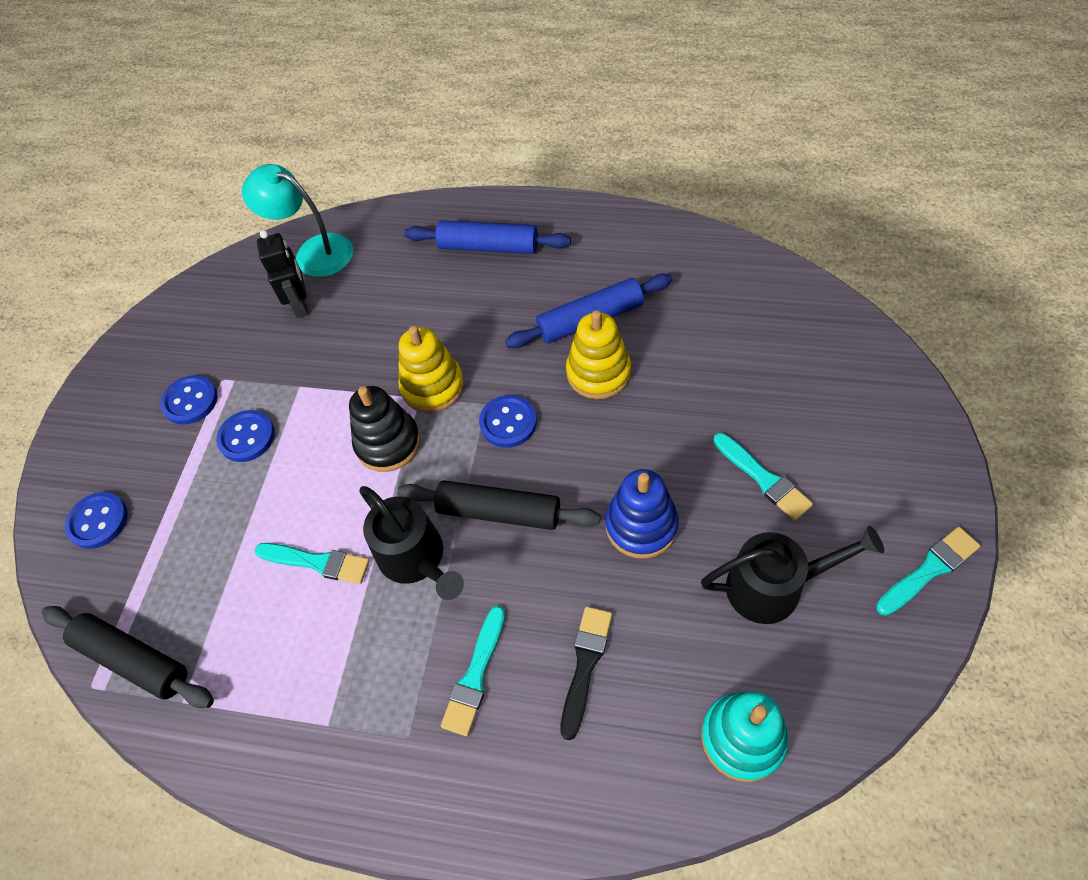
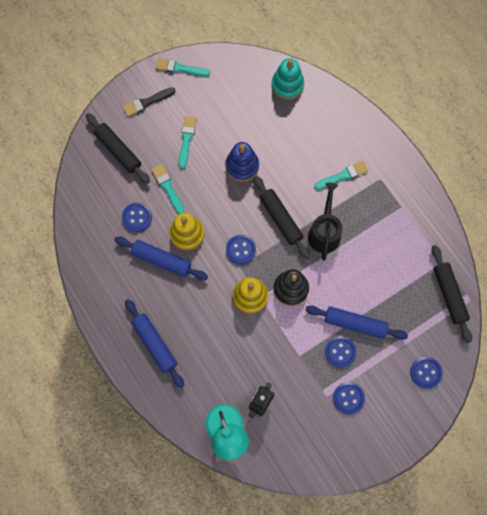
camera: 140 degrees left, 15 degrees up
(255, 486) = (355, 324): none -> blue rolling pin
(317, 562) = (358, 266): turquoise brush -> turquoise brush (167, 187)
(585, 665) = (307, 145): black brush -> black brush (147, 102)
(683, 330) = (137, 217): none -> blue button
(774, 586) = (227, 109): black watering can -> none
(821, 373) = (118, 151): none -> black rolling pin

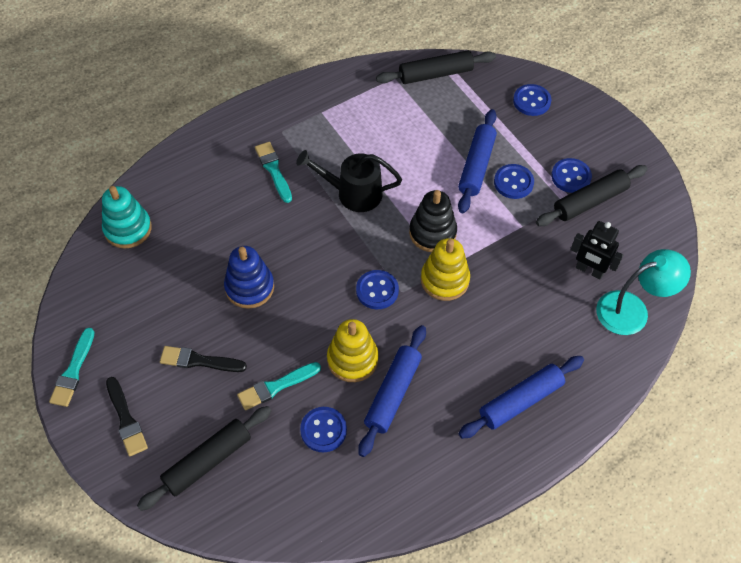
camera: 90 degrees left, 15 degrees down
(186, 139) = (199, 361): turquoise brush -> black brush
(280, 219) = (333, 242): black rolling pin -> black rolling pin (590, 201)

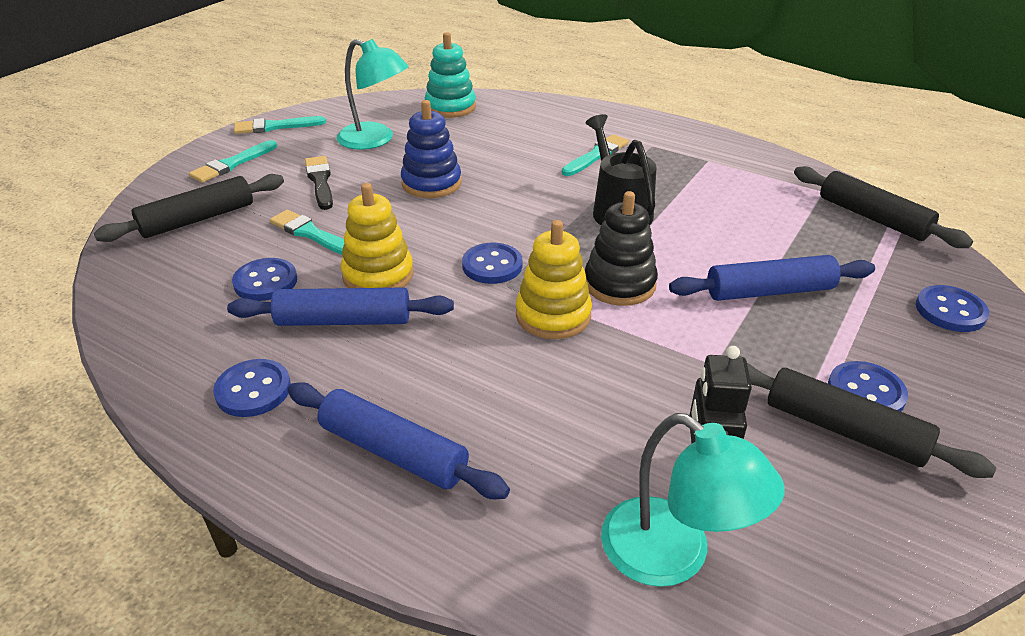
camera: 65 degrees right, 20 degrees down
(126, 419) = (232, 164): black brush -> turquoise brush
(152, 302) = (375, 140): none -> turquoise lamp
(207, 461) = (197, 219): black rolling pin -> black rolling pin turned 60 degrees counterclockwise
(513, 182) = (782, 333): blue button -> blue button (253, 390)

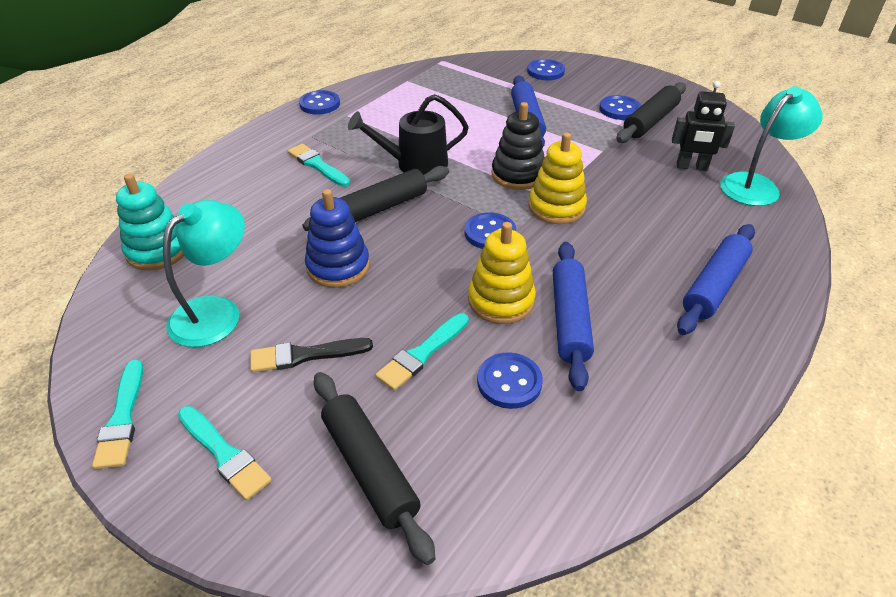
camera: 85 degrees left, 5 degrees up
(253, 390) = (668, 371): blue button -> blue button (319, 104)
(872, 218) = (445, 71): black rolling pin -> black rolling pin (380, 208)

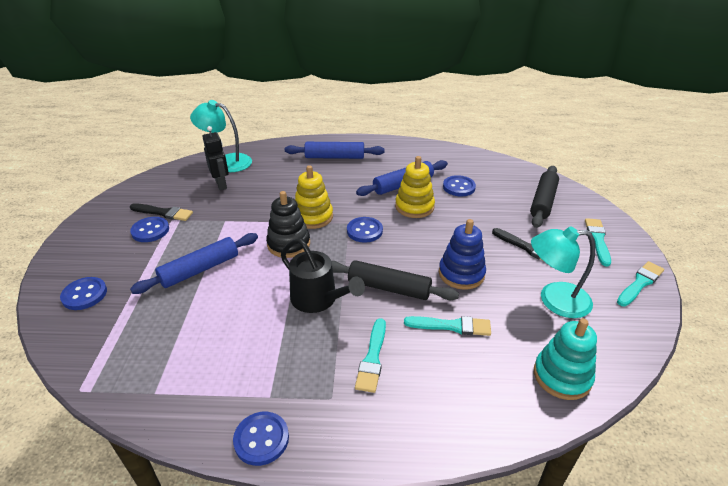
camera: 125 degrees left, 5 degrees down
(422, 354) = (476, 214): turquoise brush -> turquoise brush (451, 326)
(650, 121) = (163, 213): black rolling pin -> black brush

